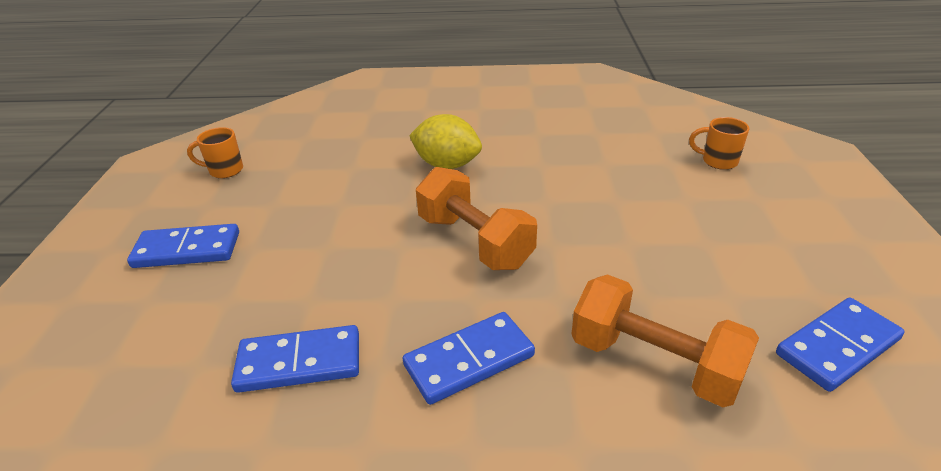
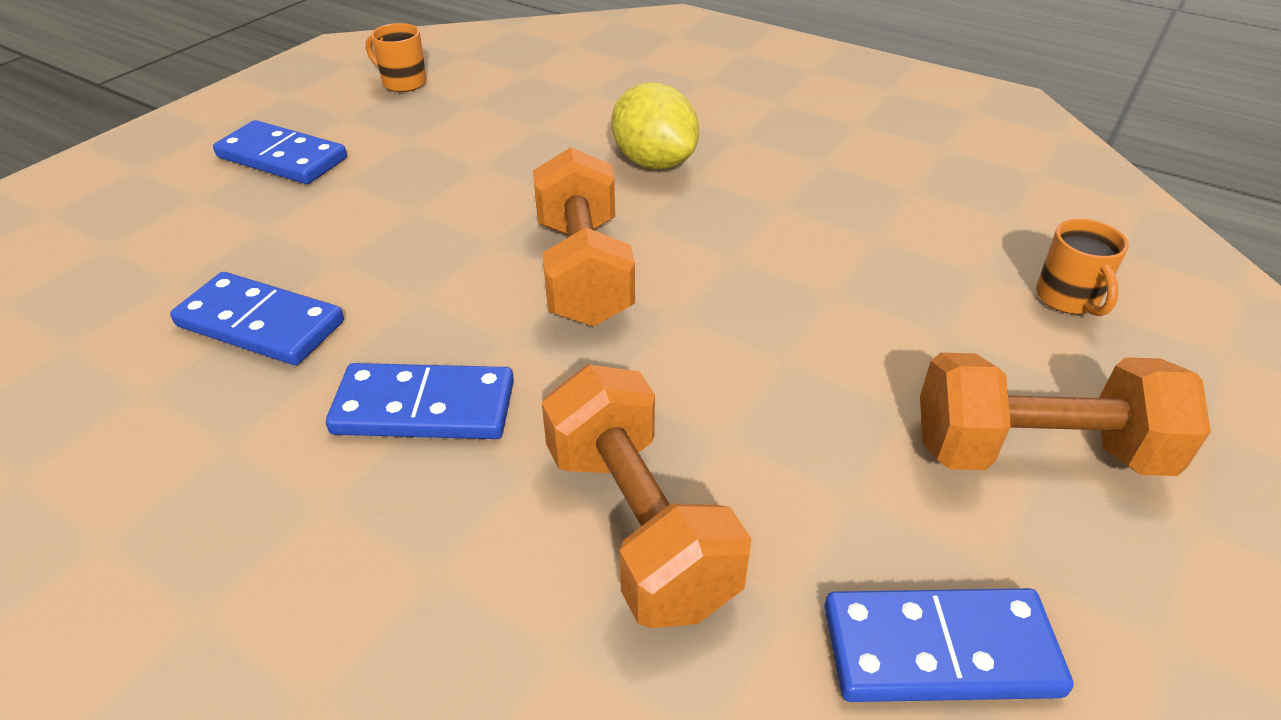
camera: 30 degrees right, 5 degrees up
(718, 161) = (1068, 299): orange mug -> orange mug turned 150 degrees counterclockwise
(779, 237) = (1037, 452): none -> orange dumbbell

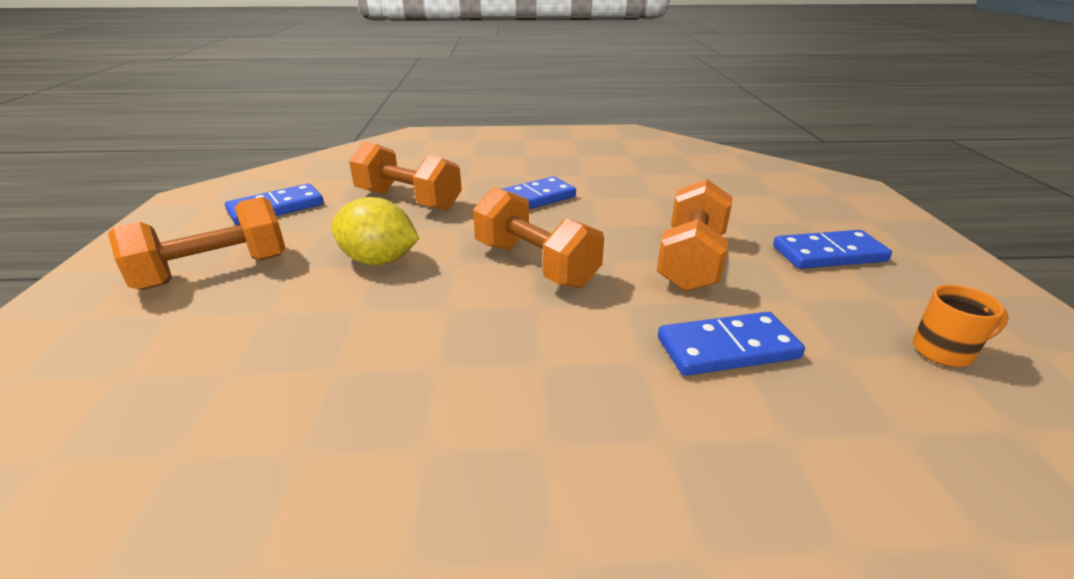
camera: 145 degrees right, 10 degrees down
(261, 324) = (646, 197): blue domino -> blue domino (727, 348)
(417, 205) = (691, 260): none -> orange dumbbell
(654, 162) = (591, 365): yellow lemon -> yellow lemon (379, 260)
(1068, 299) = (146, 376): orange mug -> none

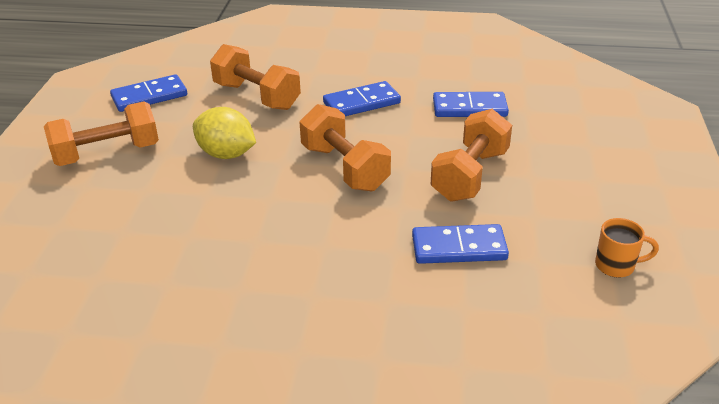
camera: 10 degrees right, 5 degrees up
(828, 254) = (588, 179): blue domino -> blue domino (469, 108)

